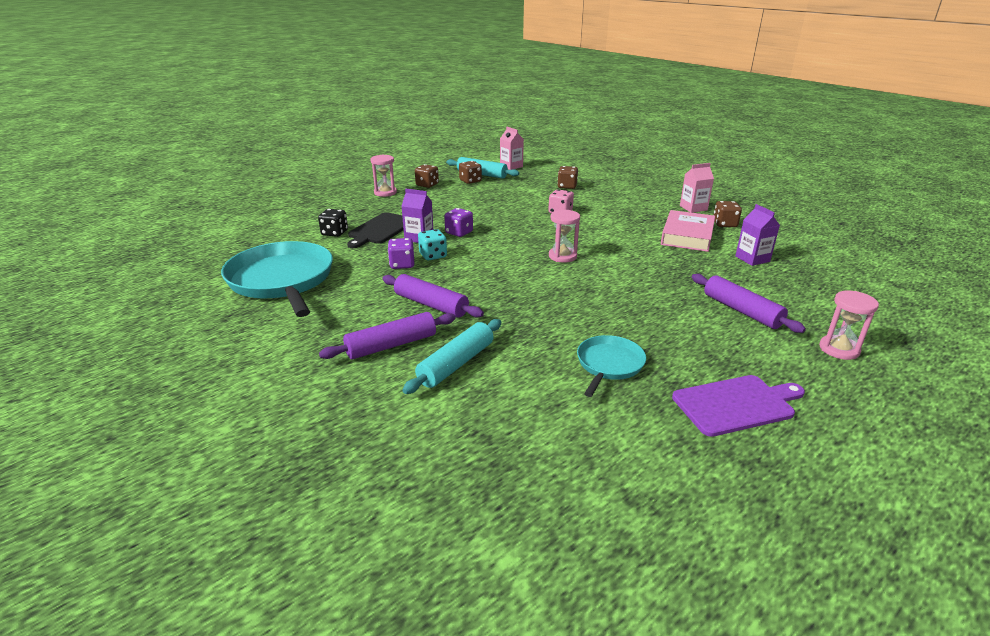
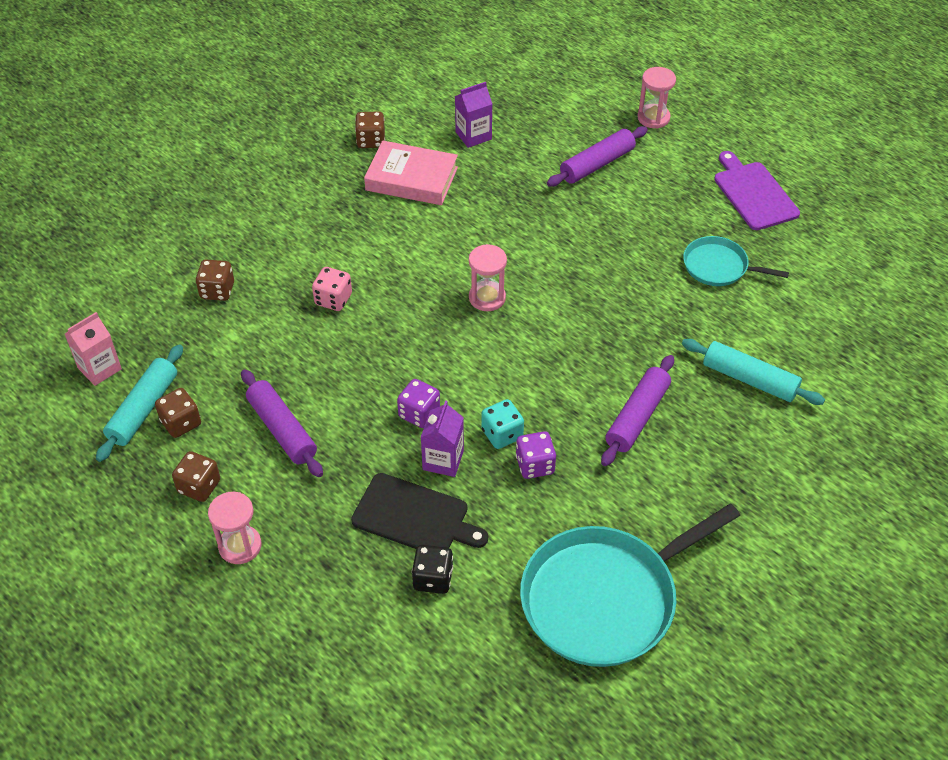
camera: 95 degrees left, 20 degrees up
(391, 345) = (731, 439): purple rolling pin -> purple rolling pin (282, 429)
(693, 208) = (313, 161): pink carton -> none

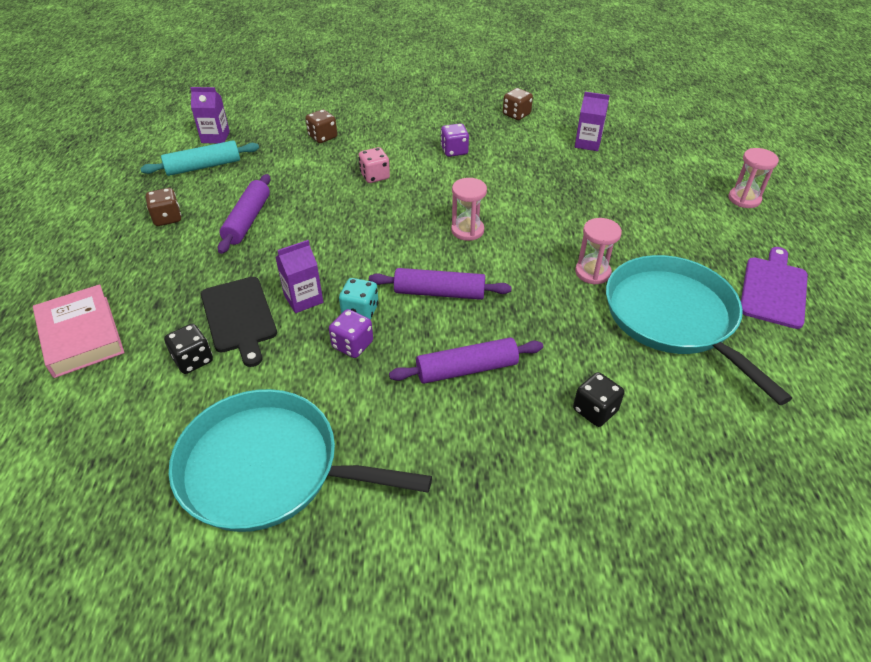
camera: 45 degrees right, 5 degrees down
(99, 368) = (215, 137): pink carton -> purple carton
(181, 423) = (208, 184): brown dice -> none
(240, 546) = (136, 260): pink hourglass -> pink hourglass (592, 272)
(411, 179) = (513, 144): pink book -> pink book (81, 336)
(419, 413) = (330, 264): purple dice -> purple dice (454, 151)
(597, 164) = (657, 202): purple rolling pin -> purple rolling pin (439, 292)
(718, 267) = (674, 318): turquoise pan -> turquoise pan, size x1.95
(749, 379) = (595, 410): turquoise rolling pin -> black dice

